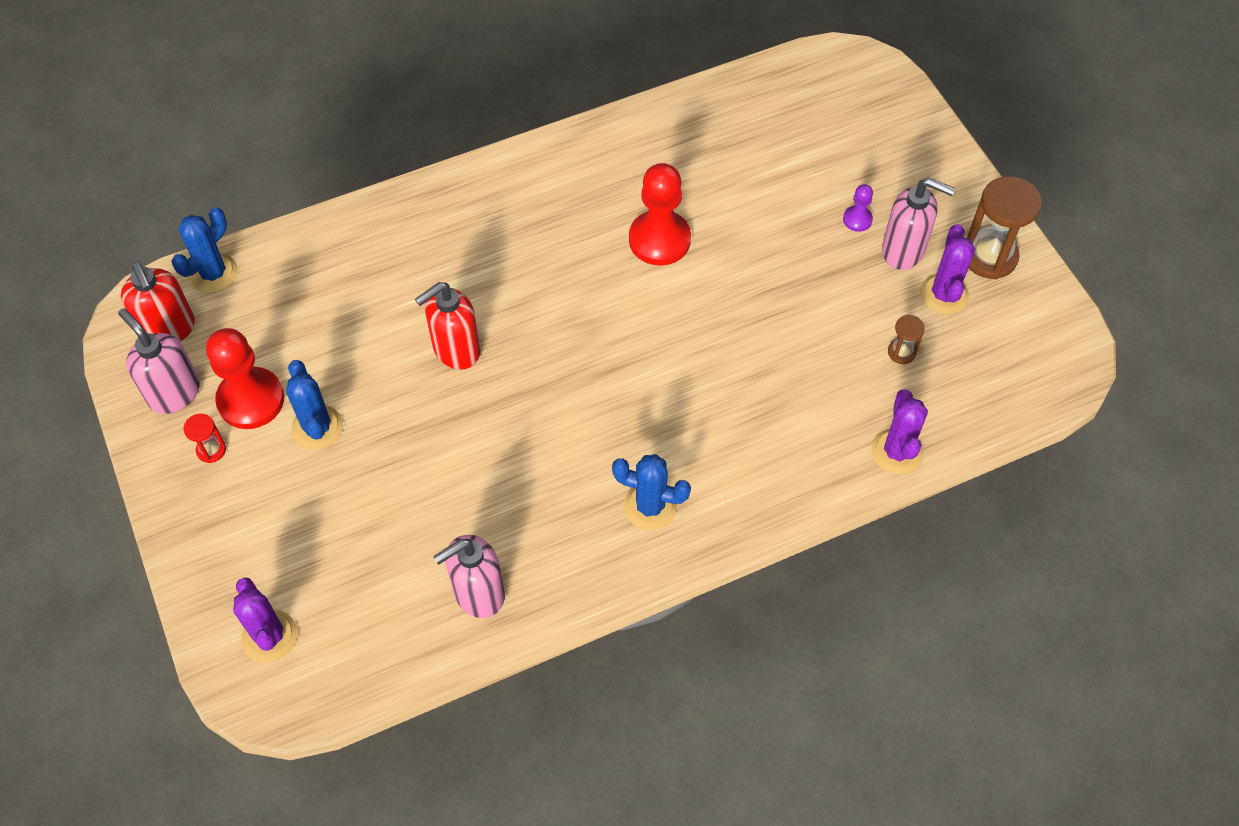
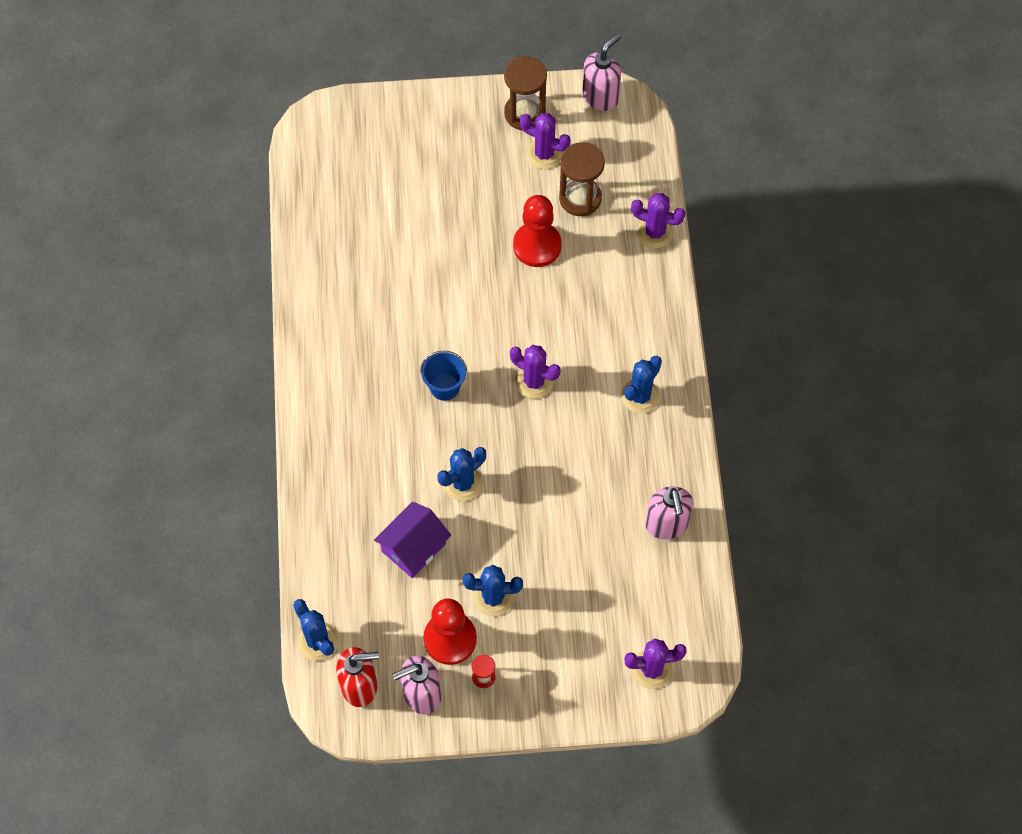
camera: 70 degrees left, 5 degrees up
(356, 327) = (414, 547): none -> purple house
(456, 350) = (463, 483): red soap dispenser -> blue cactus
(575, 292) = (444, 387): none -> blue bucket
(621, 382) = (534, 381): none -> purple cactus
(659, 240) = (421, 315): red pawn -> red pawn (537, 245)
(857, 219) = (459, 181): purple pawn -> none
(901, 352) = (580, 198): brown hourglass -> brown hourglass, size x2.04
(903, 251) = (498, 163): pink soap dispenser -> pink soap dispenser (600, 97)

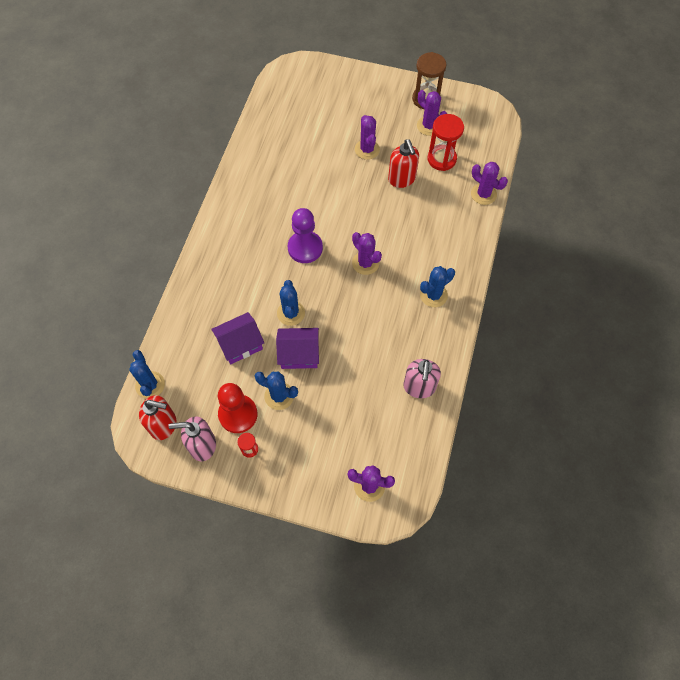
camera: 20 degrees right, 0 degrees up
(444, 387) = (305, 248): blue bucket -> purple pawn
(463, 483) = (291, 313): blue cactus -> blue cactus turned 75 degrees counterclockwise
(472, 216) = (367, 149): none -> purple cactus
(496, 534) = (299, 354): none -> purple house
(537, 245) = (402, 179): red pawn -> red soap dispenser
(580, 198) = (441, 159): brown hourglass -> red hourglass
(600, 97) = (479, 103): pink soap dispenser -> none

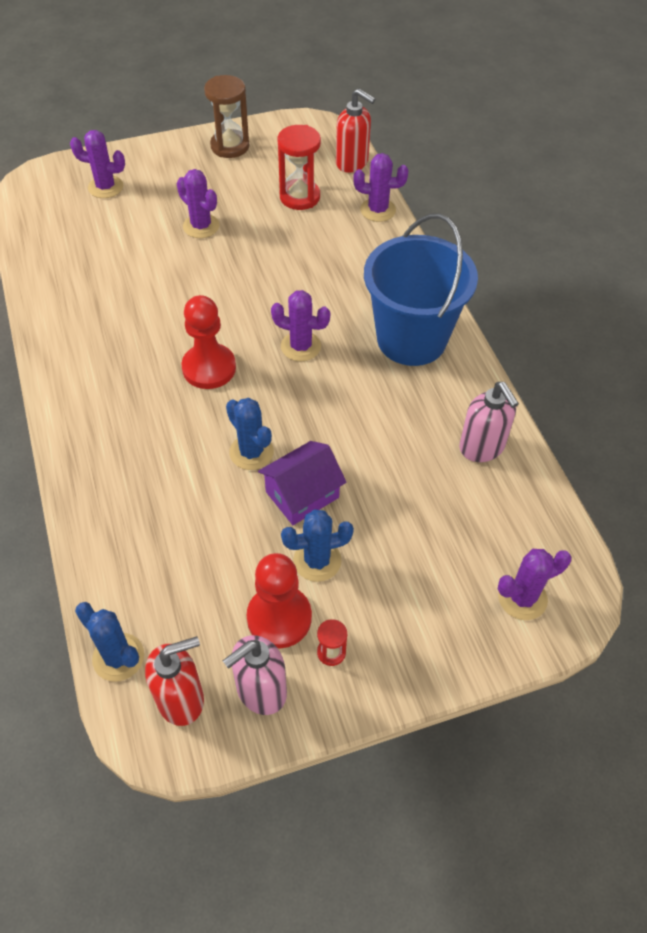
camera: 35 degrees left, 10 degrees down
(240, 344) = (212, 528): purple house -> none
(305, 248) = (209, 368): purple pawn -> red pawn
(402, 179) = (270, 238): red soap dispenser -> red soap dispenser (352, 163)
(429, 126) = (256, 171): purple cactus -> purple cactus (105, 187)
(433, 295) = (411, 339): blue cactus -> blue bucket

